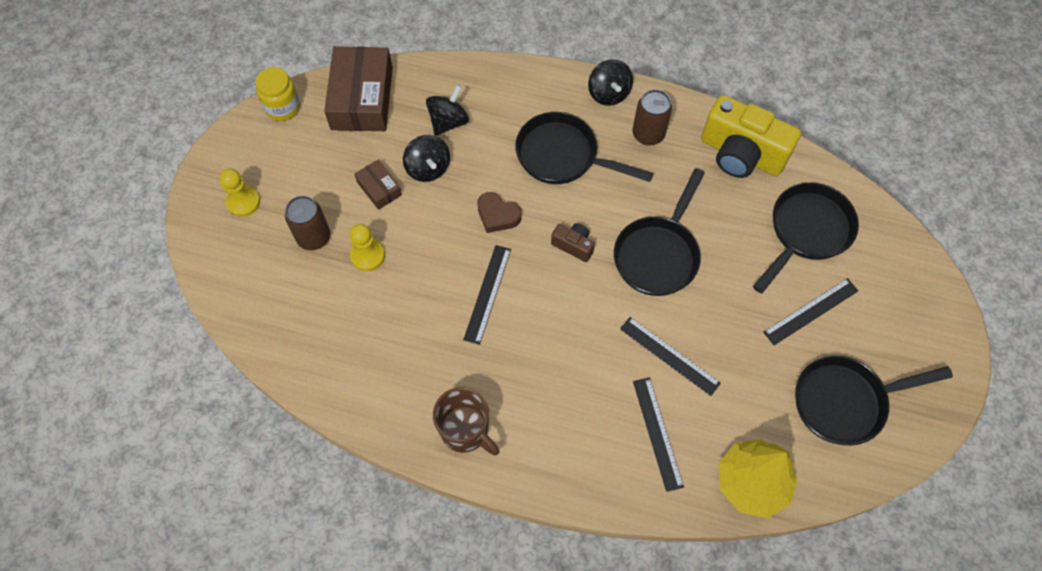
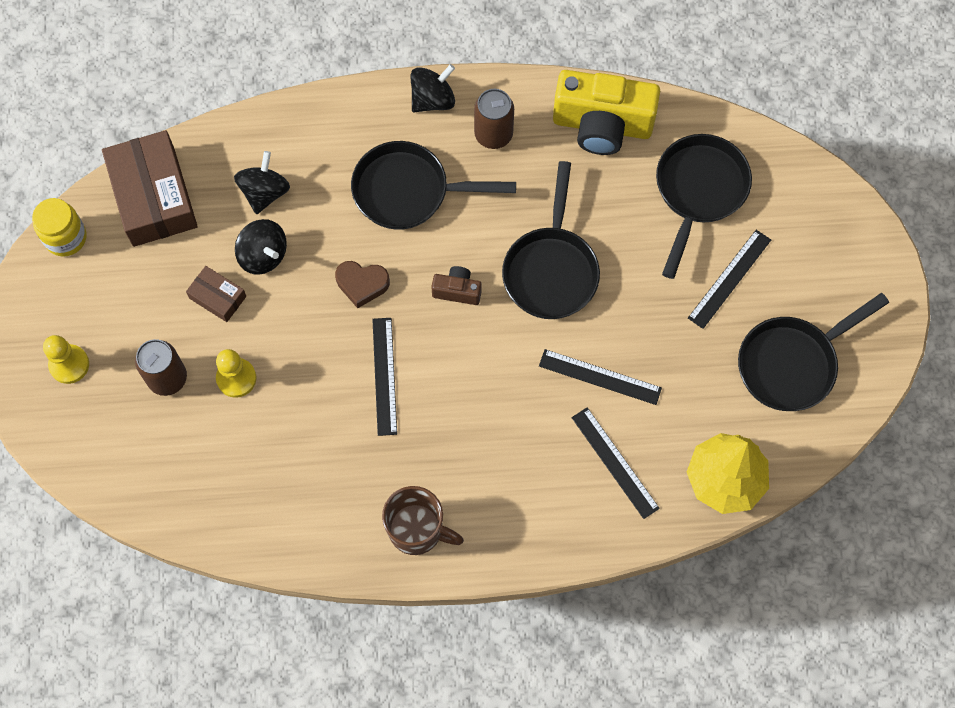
camera: 20 degrees left, 5 degrees up
(608, 93) = (433, 99): black spinning top -> black spinning top turned 90 degrees counterclockwise

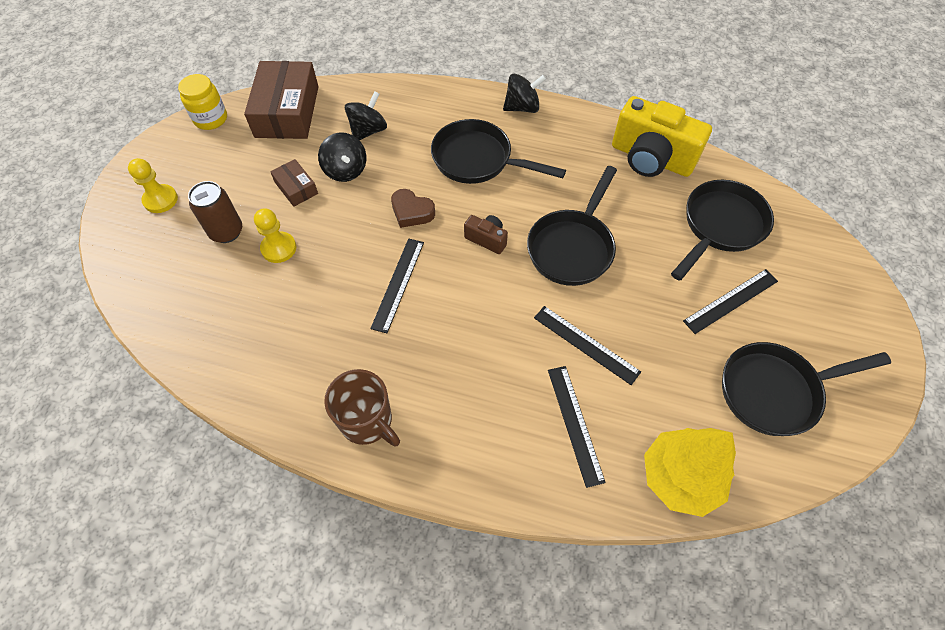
camera: 20 degrees right, 10 degrees down
(493, 134) = (560, 141): brown can -> none

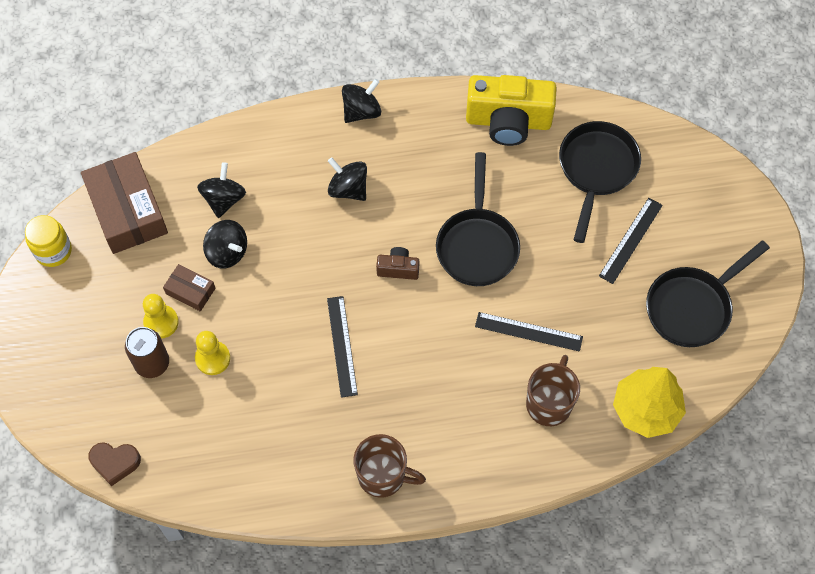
camera: 25 degrees left, 5 degrees up
(160, 200) = (64, 359): yellow pawn -> yellow pawn (161, 322)
(411, 212) = (315, 270): brown heart -> brown heart (115, 463)
(478, 160) = (348, 189): black pan -> black spinning top
(575, 424) = (549, 403): black ruler -> brown mug

